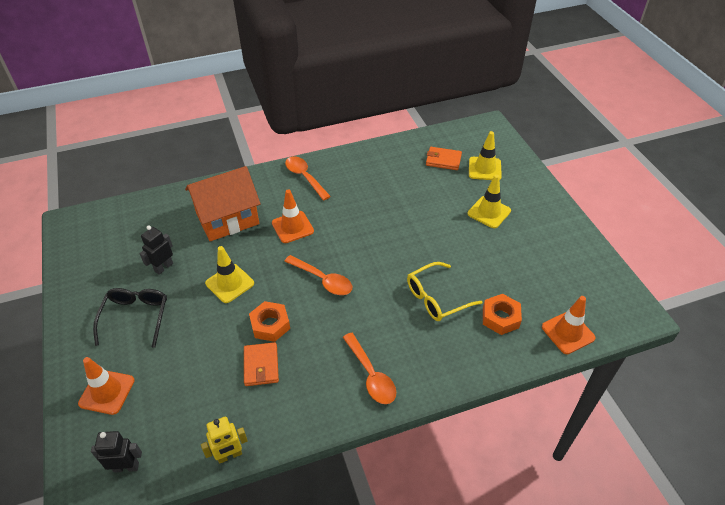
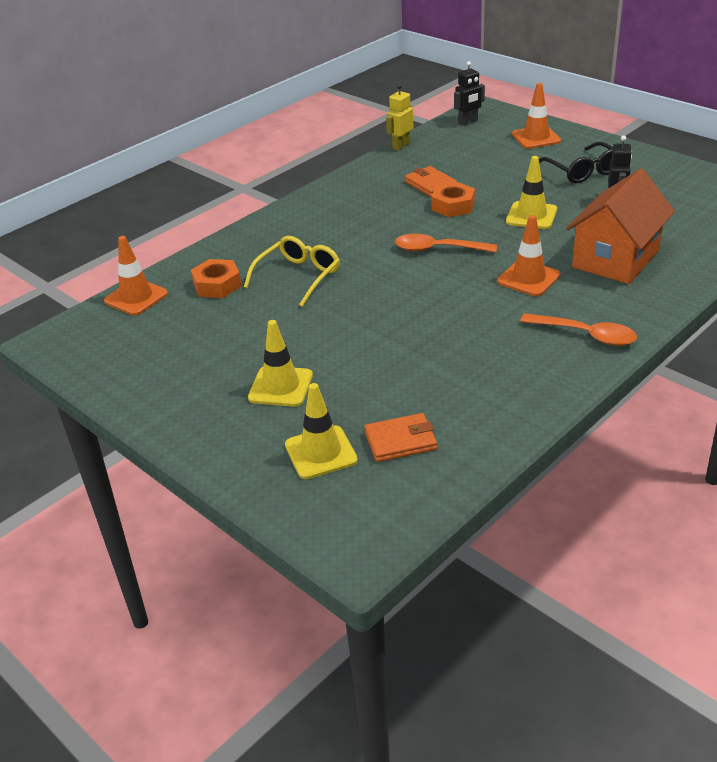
camera: 155 degrees right, 10 degrees down
(371, 375) = (326, 209): orange spoon -> none

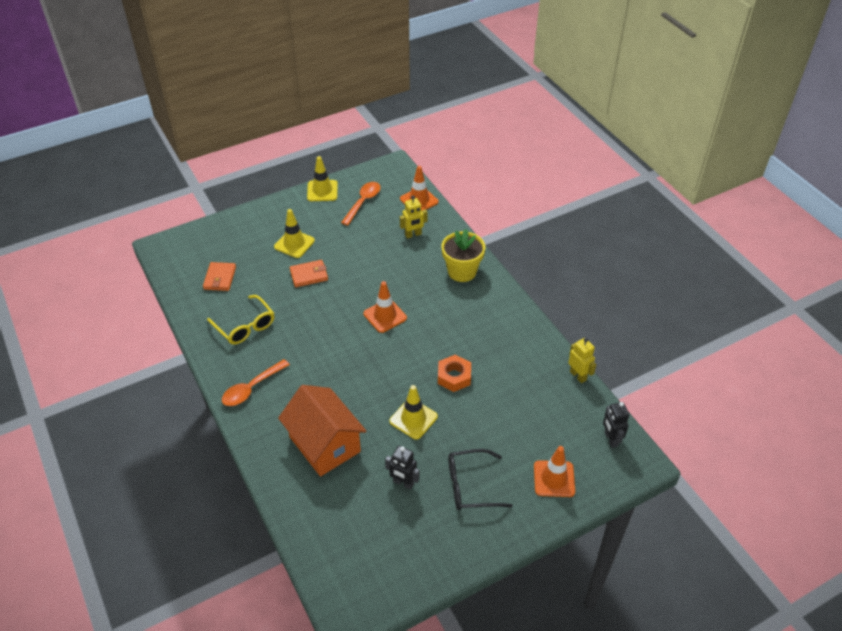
camera: 105 degrees right, 10 degrees up
(217, 285) = (413, 235): orange nut -> yellow robot
(277, 235) = (462, 271): none -> yellow flower pot
(298, 277) = (401, 272): yellow glasses -> yellow glasses (245, 326)
(321, 452) = (232, 248): yellow traffic cone -> yellow traffic cone (322, 191)
(430, 184) = (496, 374): orange wallet -> orange wallet (309, 275)
(437, 249) = (396, 348): orange spoon -> orange spoon (363, 202)
(528, 278) = (330, 384): orange traffic cone -> orange traffic cone (385, 316)

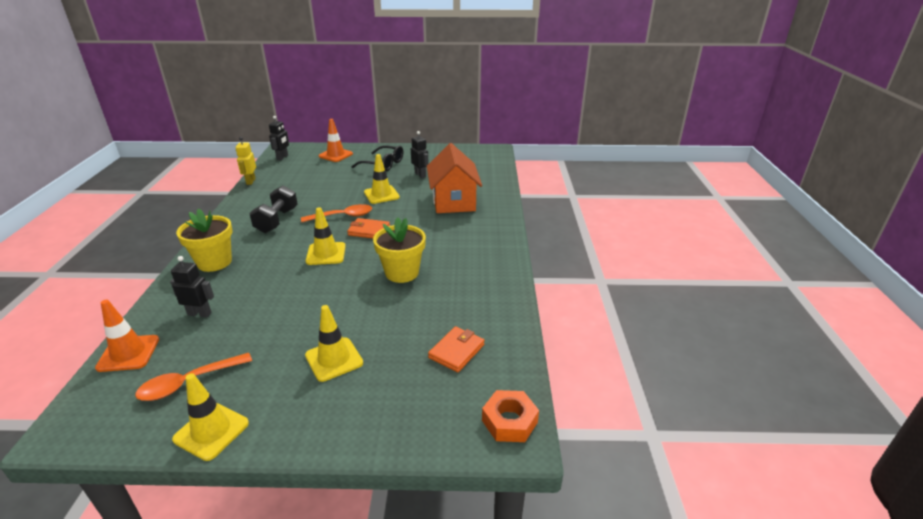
camera: 150 degrees left, 15 degrees down
(245, 326) = (460, 290): yellow glasses -> none
(251, 388) = (486, 244): orange spoon -> orange spoon (343, 216)
(304, 323) = (402, 273): none -> yellow flower pot
(309, 275) = (354, 315): orange wallet -> orange wallet (369, 231)
(385, 316) = (326, 254): orange traffic cone -> yellow traffic cone
(413, 235) = (199, 314): yellow robot -> black robot
(454, 376) = (326, 204): orange nut -> orange nut (509, 421)
(473, 333) = (277, 220): none -> black dumbbell

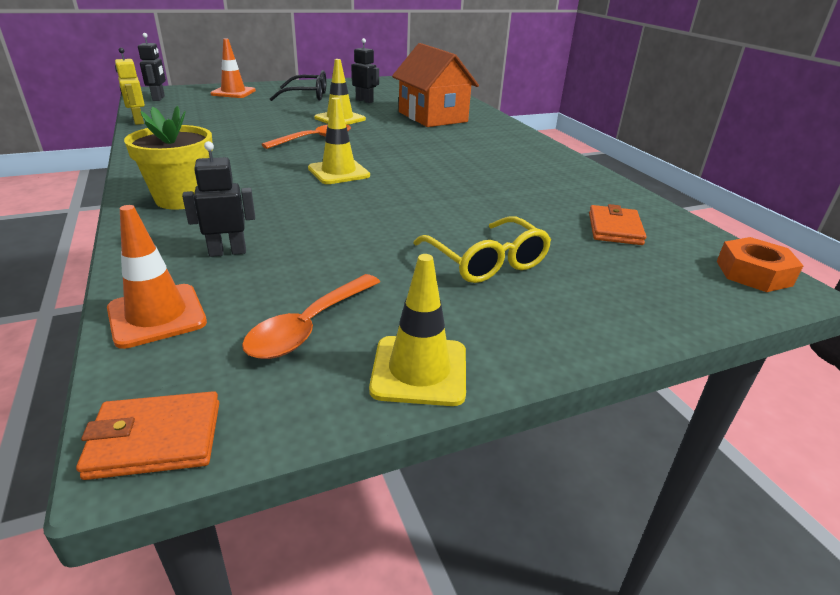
camera: 25 degrees left, 0 degrees up
(277, 220) = (227, 151): black dumbbell -> none
(334, 359) = (486, 261): yellow traffic cone -> yellow glasses
(369, 231) = (366, 148): orange wallet -> orange wallet (155, 439)
(402, 273) = (457, 176): yellow flower pot -> none

